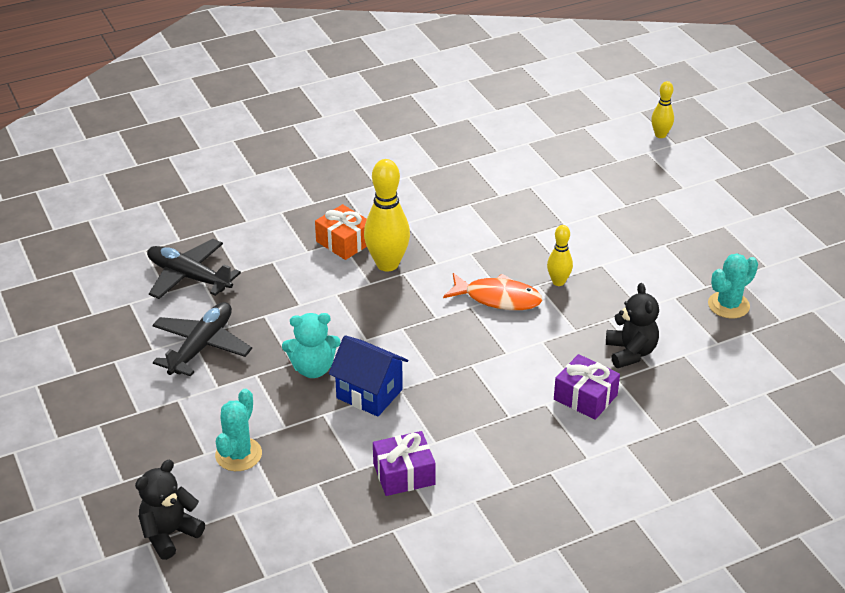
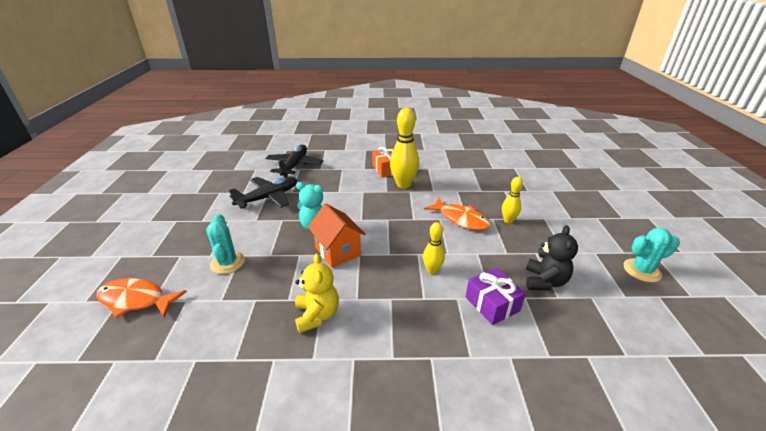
camera: 25 degrees right, 5 degrees down
(169, 534) = (136, 300): black teddy bear -> orange fish
(189, 277) = (294, 165): black plane -> black plane turned 45 degrees clockwise
(238, 454) = (227, 263): turquoise cactus -> turquoise cactus turned 60 degrees counterclockwise
(369, 394) = (338, 251): blue house -> orange house
(404, 474) = (317, 315): purple gift -> yellow teddy bear
(660, 135) = (612, 161): yellow bowling pin -> yellow bowling pin (432, 270)

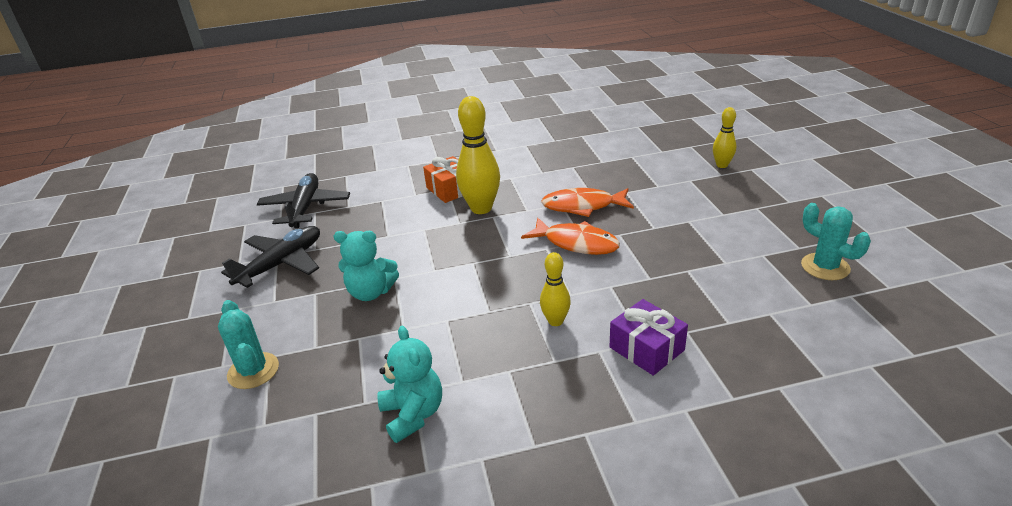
camera: 10 degrees left, 0 degrees up
(136, 300) = (130, 453): orange fish -> orange fish (582, 206)
(317, 315) = (413, 414): yellow teddy bear -> turquoise teddy bear
(338, 251) = (414, 322): orange house -> none
(508, 220) = (641, 233): yellow bowling pin -> yellow bowling pin (722, 165)
(544, 281) = (707, 305): black teddy bear -> none
(642, 270) = (825, 267): turquoise cactus -> turquoise cactus turned 75 degrees clockwise

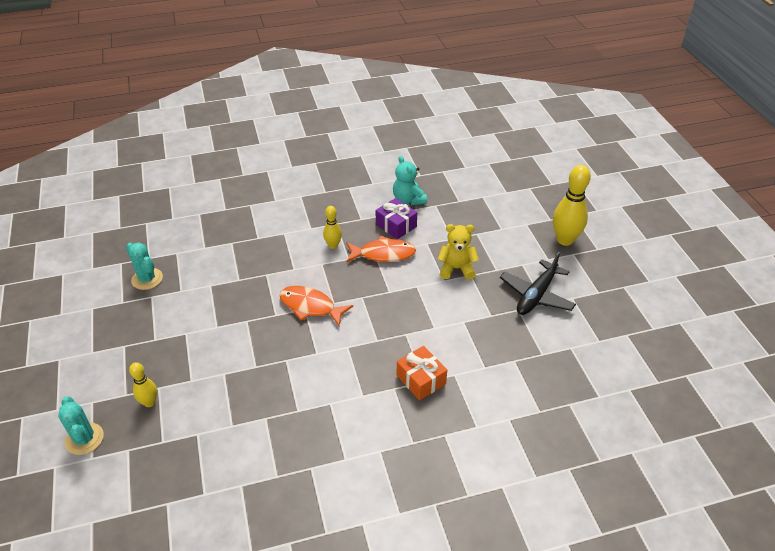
camera: 175 degrees right, 10 degrees up
(253, 371) = (505, 221): turquoise cactus -> turquoise cactus (84, 439)
(305, 208) = (554, 360): black plane -> none
(371, 292) = (456, 269): turquoise teddy bear -> yellow teddy bear
(481, 208) = (388, 350): yellow bowling pin -> yellow bowling pin (565, 240)
(582, 206) = (298, 348): orange fish -> orange fish (383, 254)
(646, 349) = (284, 228): purple gift -> purple gift (396, 225)

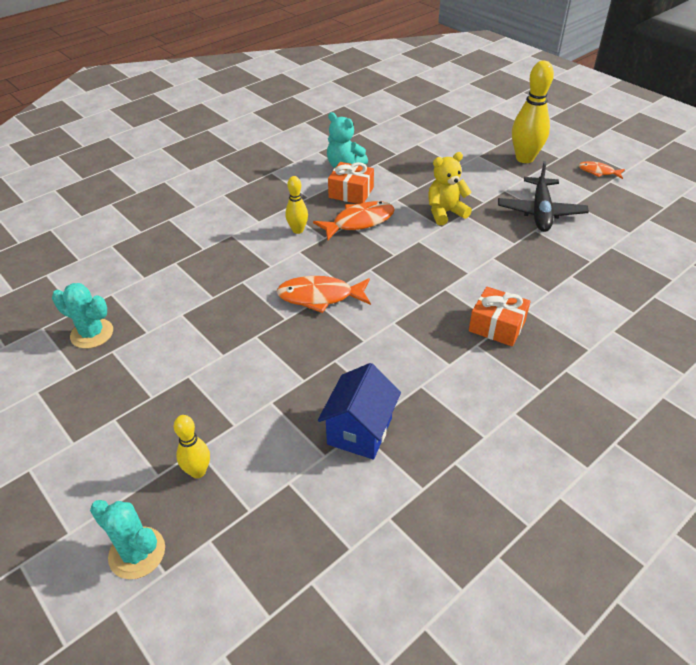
camera: 25 degrees left, 0 degrees up
(265, 418) = (359, 431): none -> blue house
(396, 225) = (351, 192): purple gift -> orange gift
(621, 274) = (598, 172): none -> orange fish

